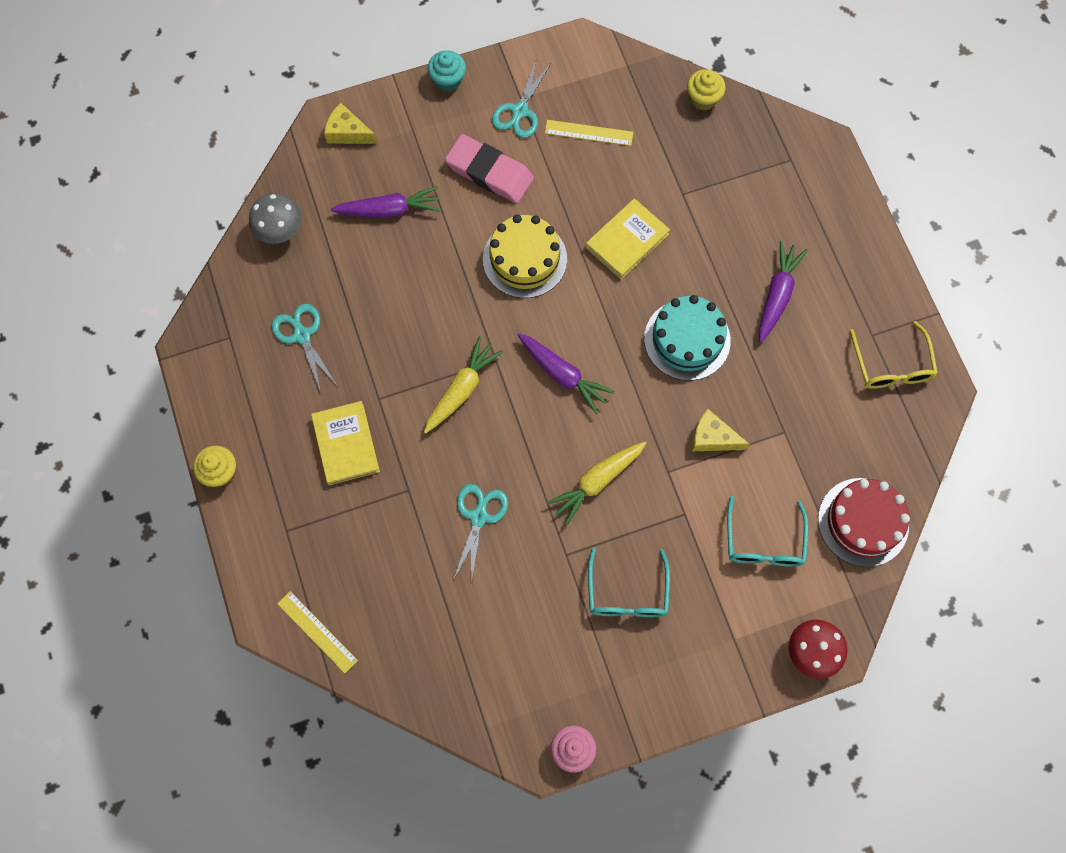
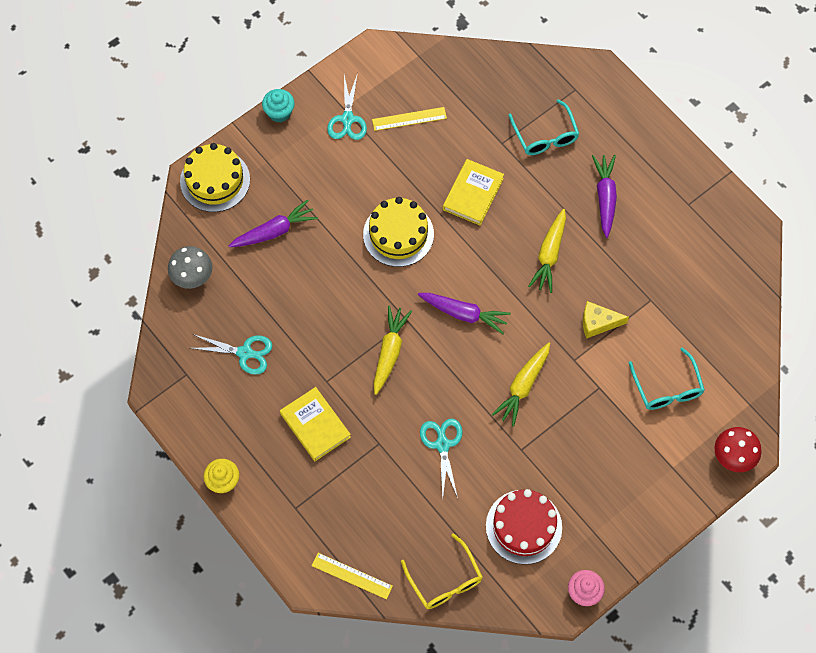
camera: 20 degrees left, 5 degrees down
(302, 335) = (245, 353): turquoise scissors -> turquoise scissors turned 150 degrees clockwise
(347, 132) = (215, 180): yellow cheese -> yellow cake
(489, 172) = (343, 175): pink eraser -> none
(627, 593) = (579, 462): turquoise glasses -> turquoise glasses (545, 136)
(687, 339) = (549, 255): turquoise cake -> yellow carrot
(703, 99) = (488, 63): yellow cupcake -> none
(863, 522) = (735, 347): red cake -> red cake (523, 526)
(891, 365) = (711, 222): yellow glasses -> yellow glasses (445, 580)

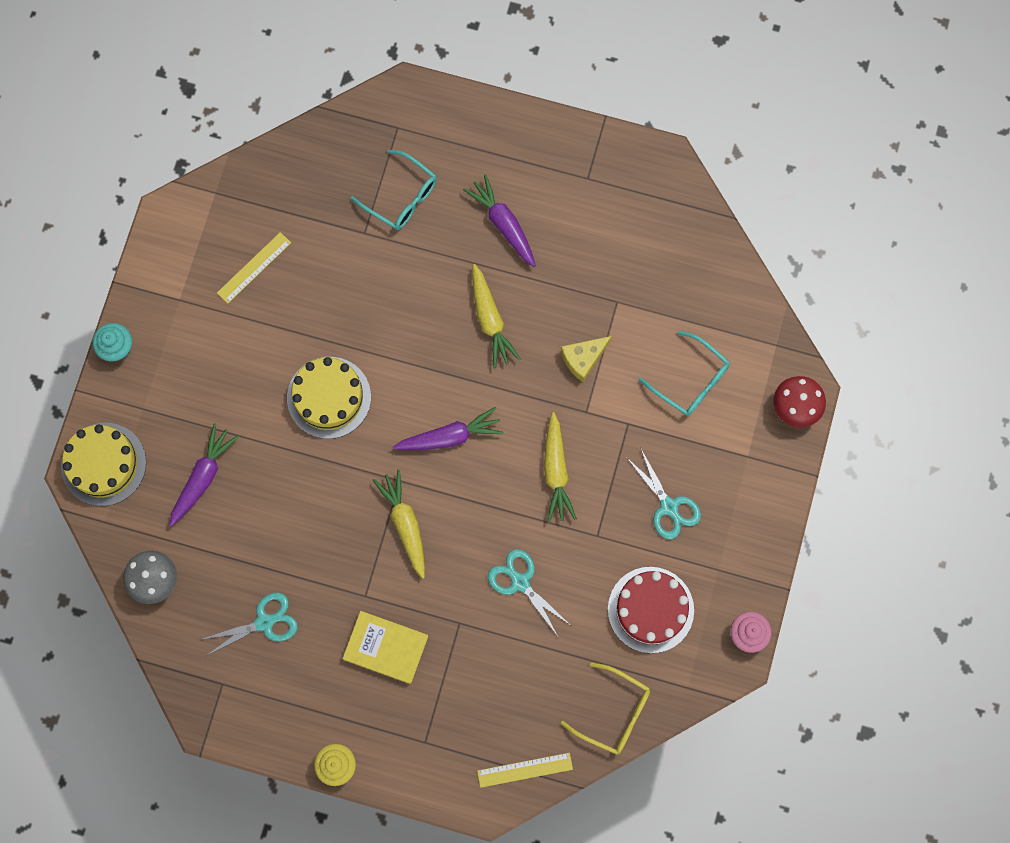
camera: 35 degrees left, 10 degrees up
(347, 119) = (192, 309): turquoise scissors -> turquoise scissors (669, 506)
(473, 194) = (373, 306): yellow book -> none

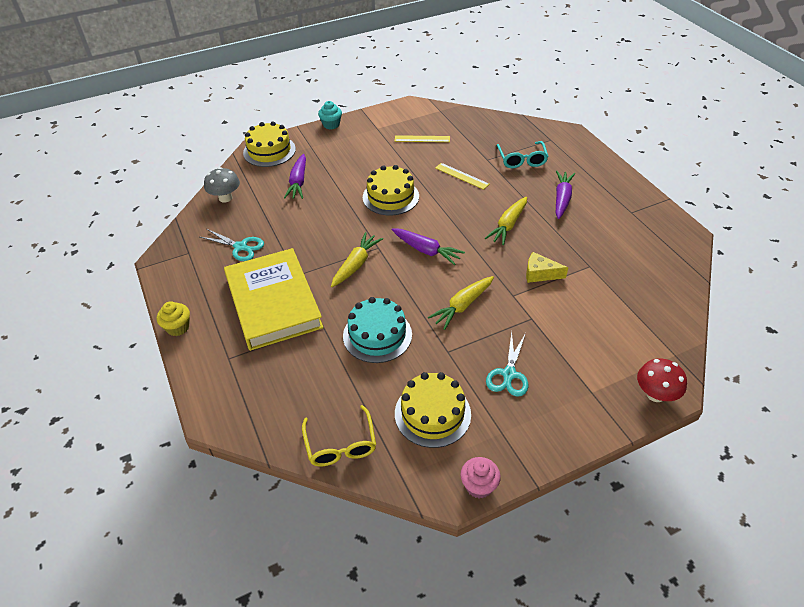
camera: 50 degrees right, 30 degrees down
(203, 477) = (298, 182): purple carrot -> purple carrot turned 105 degrees clockwise
(386, 647) = (273, 302): yellow book -> yellow book, size x1.89
(520, 582) = (377, 335): turquoise scissors -> turquoise cake
(525, 770) = (253, 422): yellow ruler -> yellow ruler (461, 176)
(650, 609) = (432, 414): red cake -> yellow cake
(691, 380) = (595, 329): turquoise glasses -> none

